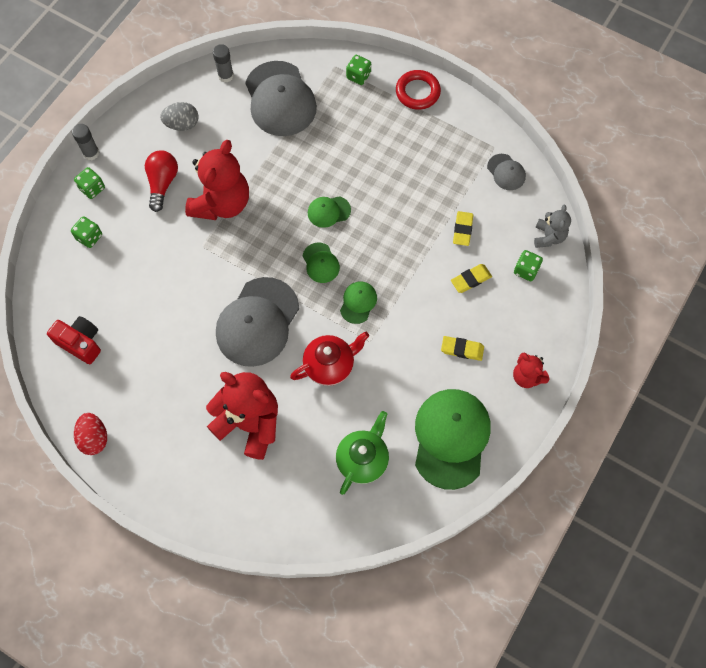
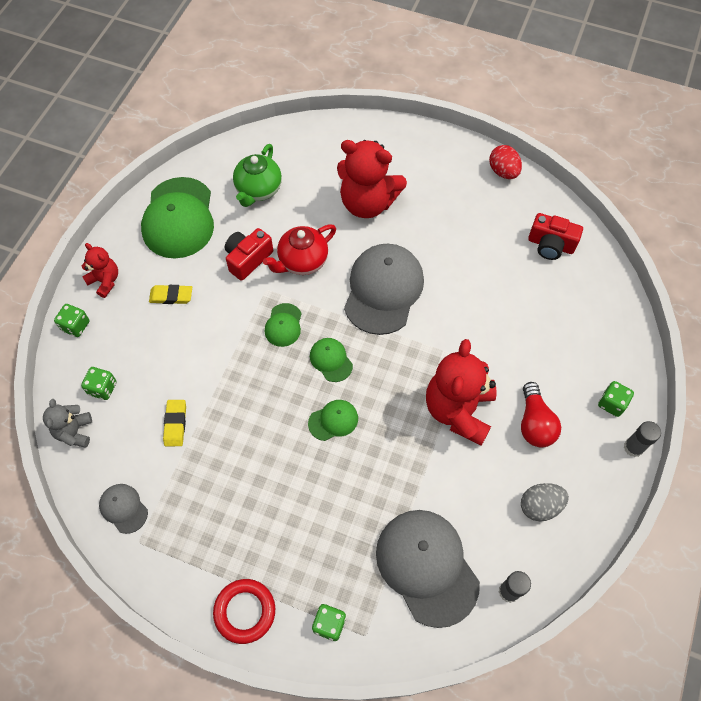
camera: 170 degrees right, 5 degrees down
(89, 237) = (589, 348): green dice -> green dice (75, 326)
(383, 377) = (248, 259): none -> red camera
(471, 279) = (164, 368): yellow eraser -> none

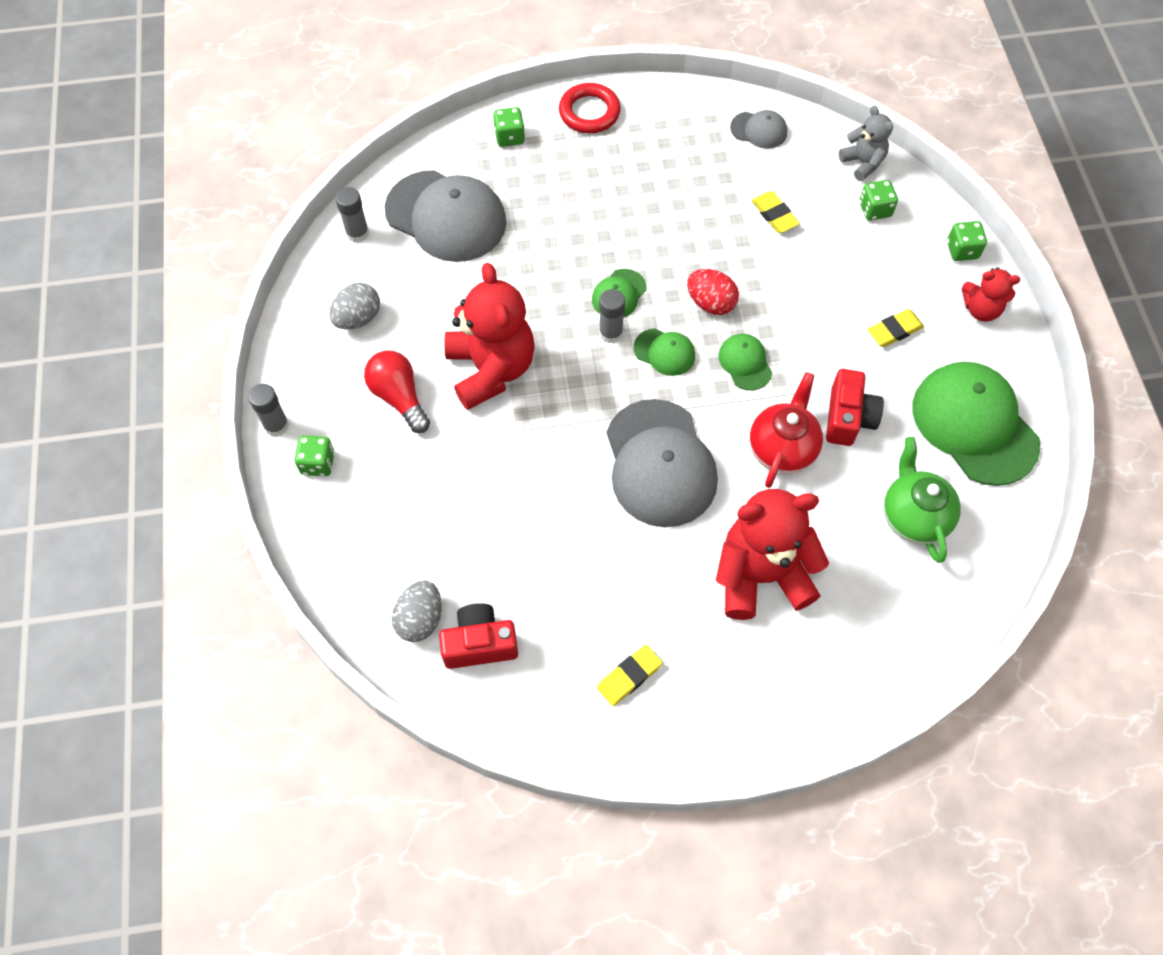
camera: 150 degrees right, 0 degrees up
(358, 393) = (610, 333): none -> grey glue stick
(474, 191) = (629, 676): none -> yellow eraser
(503, 172) = (605, 735): red egg -> red egg (710, 303)
(580, 274) = (420, 619): none -> grey egg

